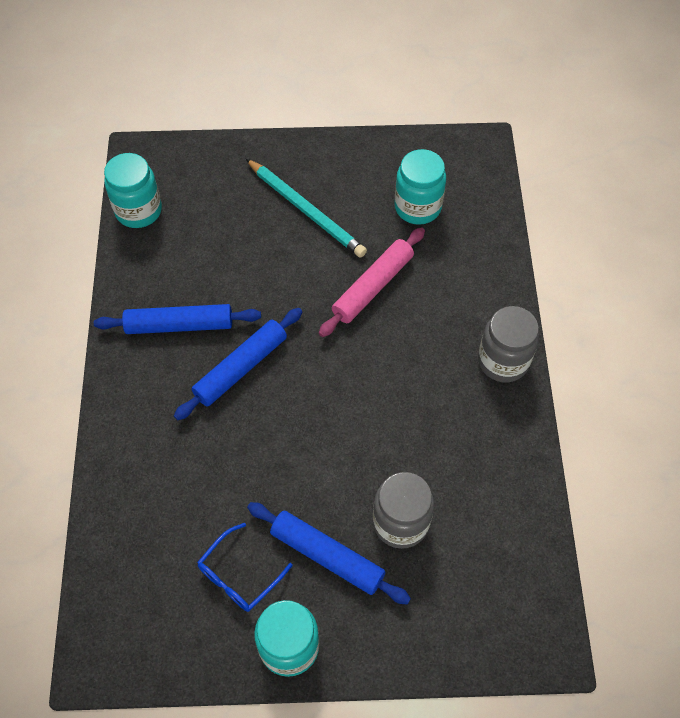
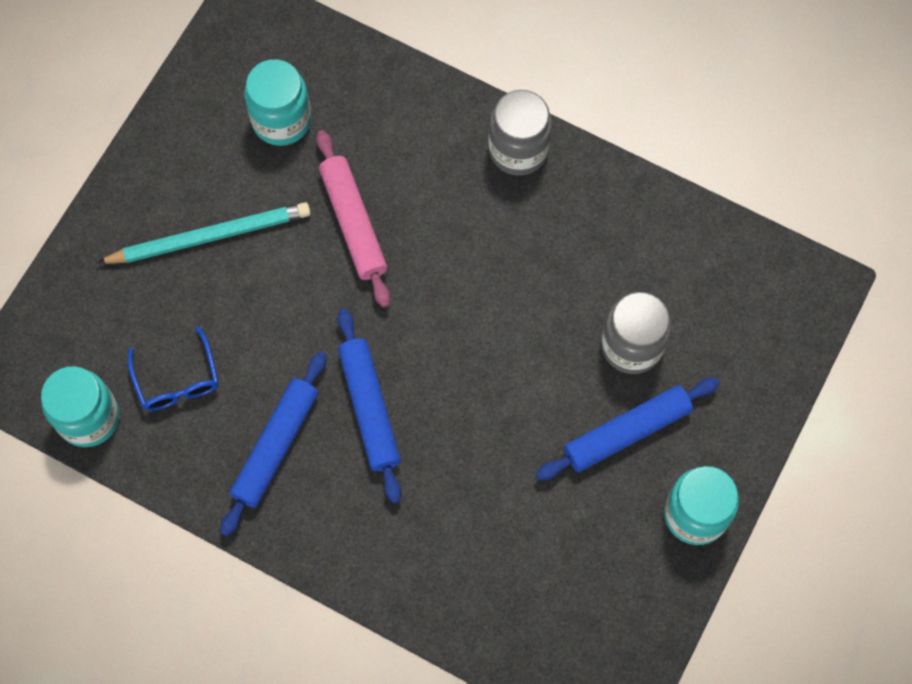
camera: 60 degrees left, 10 degrees up
(239, 575) = (600, 525): blue glasses -> blue glasses (177, 380)

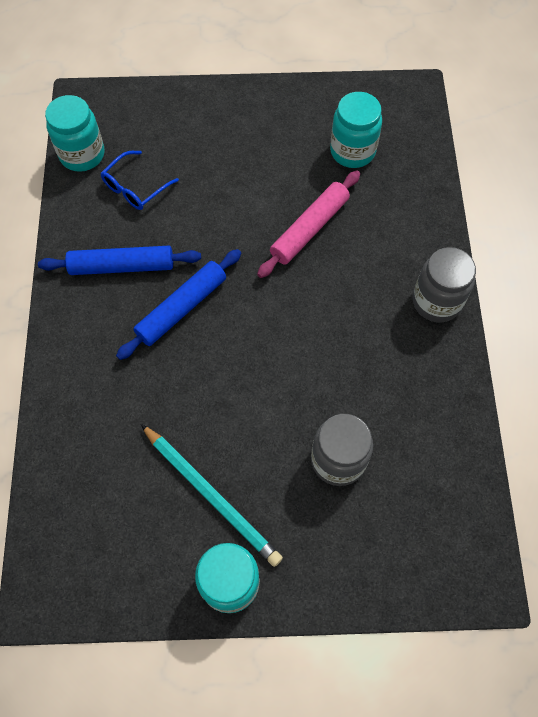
camera: 60 degrees right, 5 degrees down
(210, 236) = (245, 154): turquoise pencil -> turquoise pencil (211, 495)
(626, 432) = (266, 493): blue rolling pin -> none

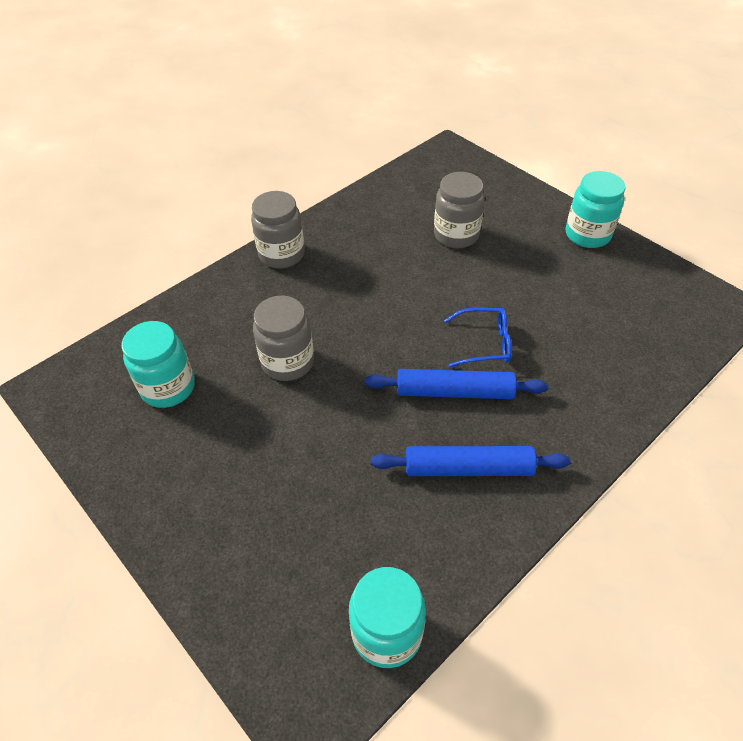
camera: 130 degrees left, 15 degrees down
(122, 266) = (468, 468): blue rolling pin -> blue rolling pin turned 45 degrees counterclockwise
(135, 187) = (376, 534): blue glasses -> blue glasses (484, 343)
(211, 495) = (556, 275): turquoise pencil -> none
(309, 229) = (287, 362): pink rolling pin -> grey jar

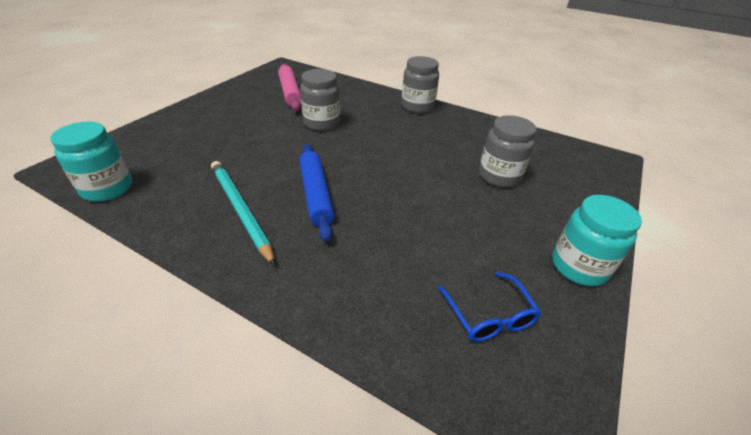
camera: 70 degrees right, 10 degrees down
(168, 387) = (290, 92): turquoise jar -> pink rolling pin
(468, 468) = (240, 210): blue rolling pin -> turquoise pencil
(484, 343) = (375, 205): blue glasses -> blue glasses (489, 316)

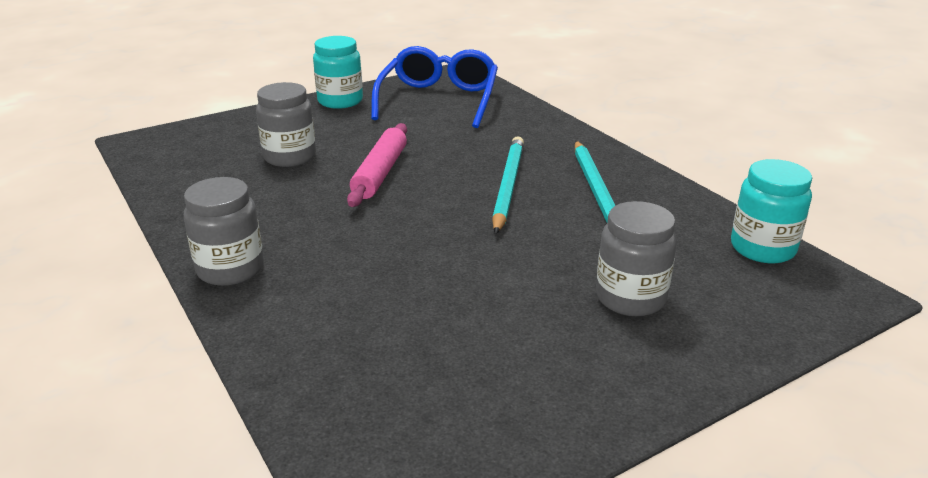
camera: 150 degrees left, 10 degrees down
(290, 92) = (434, 379): pink rolling pin -> pink rolling pin (380, 173)
(316, 195) = (508, 186): blue rolling pin -> turquoise pencil
(322, 123) = (429, 277): grey jar -> grey jar (630, 298)
(489, 316) = (438, 100): blue glasses -> blue glasses, size x1.94

